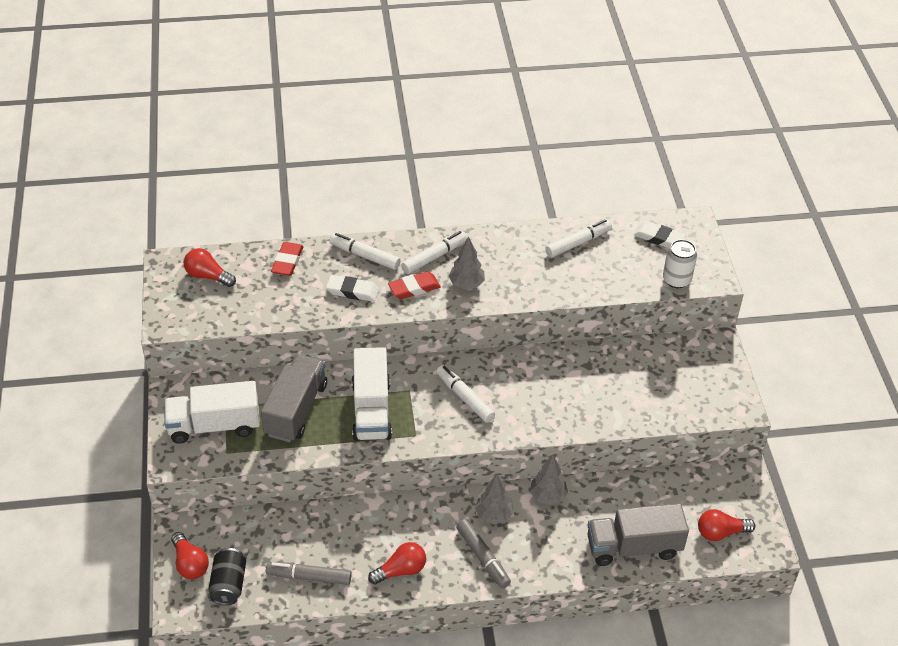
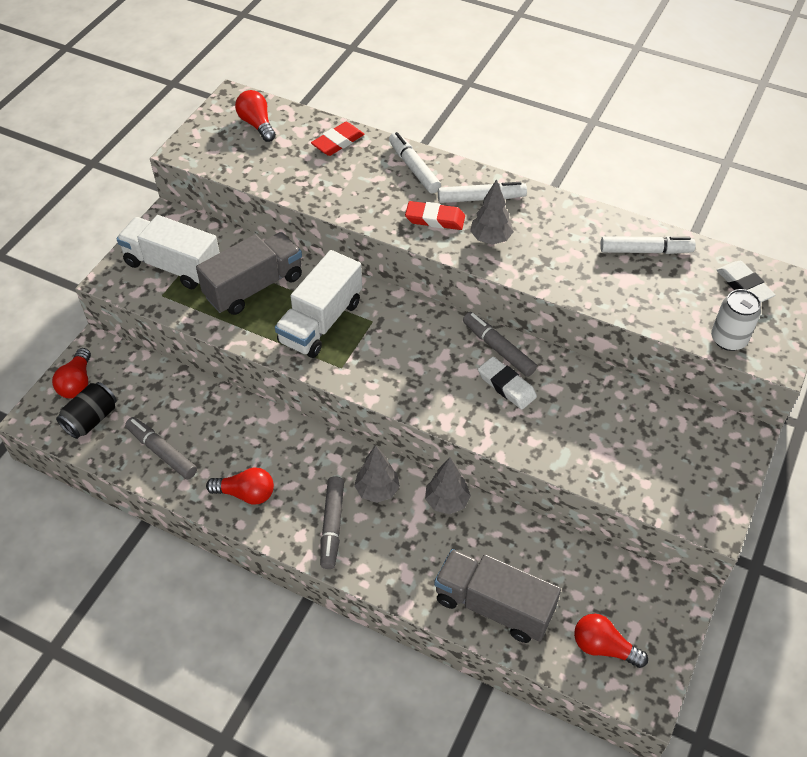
camera: 35 degrees right, 5 degrees up
(352, 291) = (373, 195): white eraser -> white eraser (506, 386)
(465, 397) = (419, 355): white marker -> none
(515, 365) = (498, 348): none -> grey marker

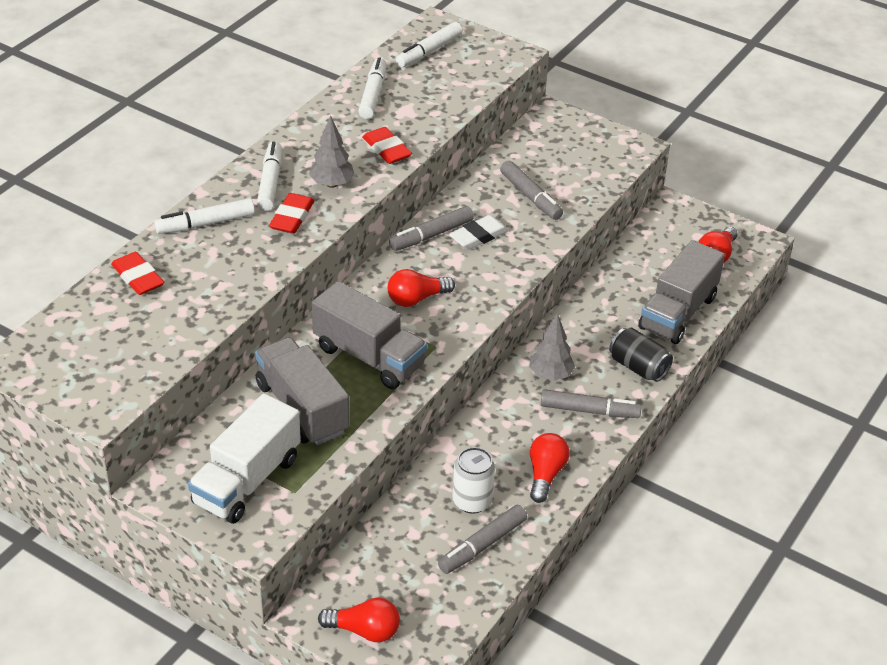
camera: 85 degrees left, 10 degrees down
(91, 419) = (425, 614): black can -> black can (638, 367)
(257, 124) = (76, 344): red light bulb -> red light bulb (416, 299)
(321, 322) = (369, 357): white truck -> grey truck
(447, 501) = (567, 328): grey tree -> none
(557, 271) = (386, 149): none -> red eraser
(584, 425) = (530, 197): none -> grey marker
(728, 339) = (488, 71): white can -> white can (472, 501)
(744, 286) = (429, 51): white eraser -> white marker

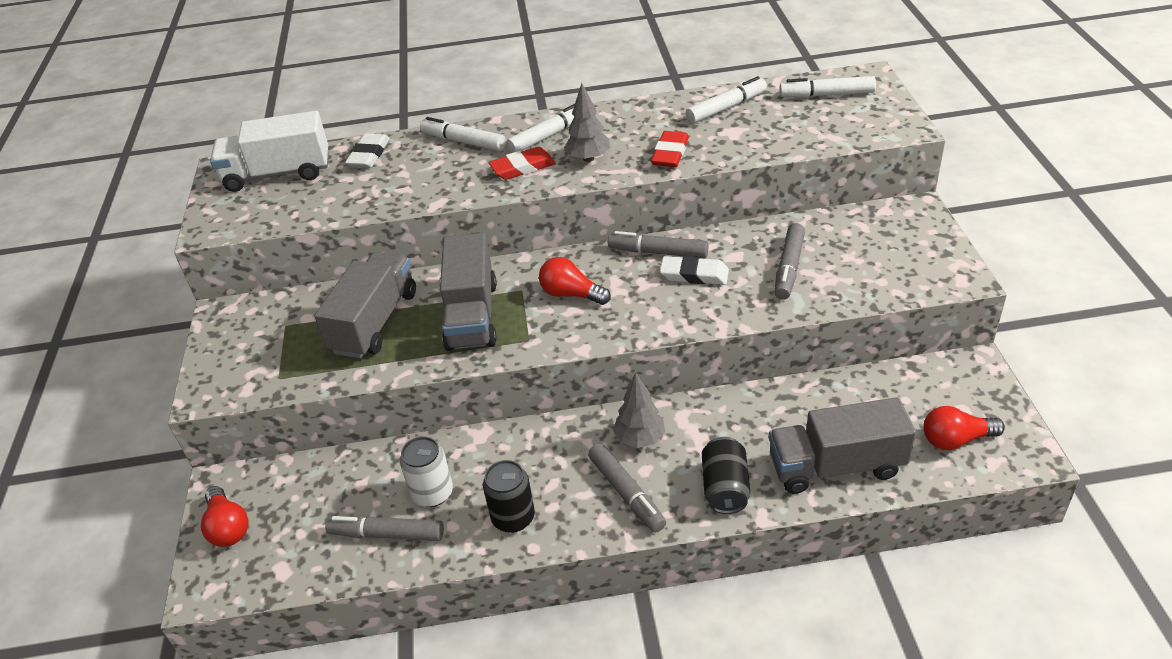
camera: 55 degrees right, 0 degrees up
(138, 277) = (369, 155): red eraser -> white eraser
(247, 481) = (268, 348): white truck -> white truck (278, 174)
(545, 474) = (513, 518): red light bulb -> black can

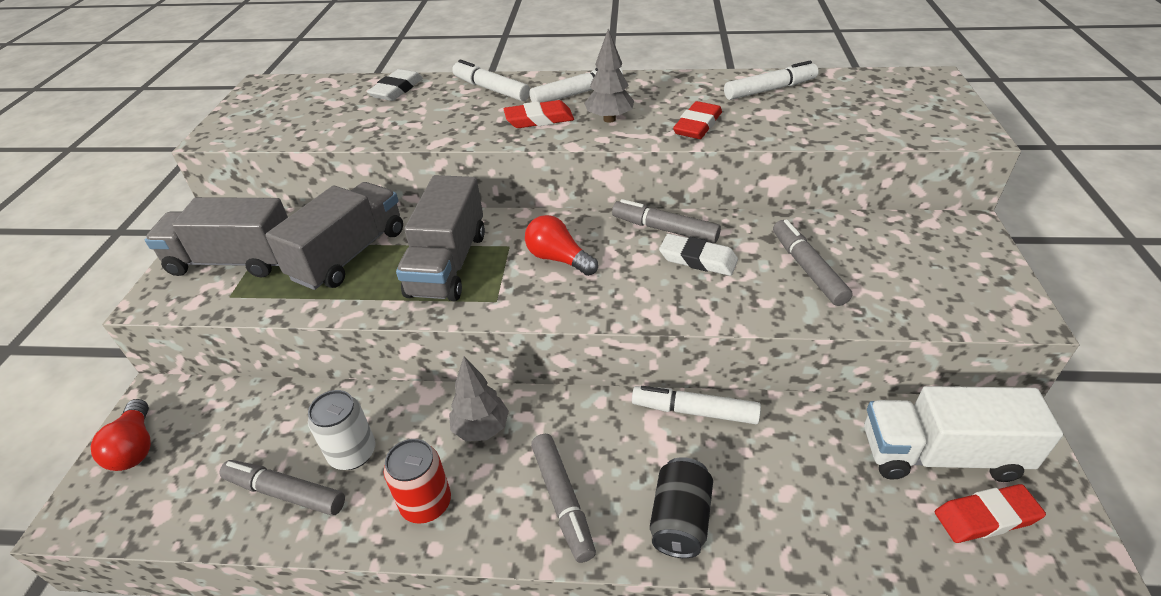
camera: 10 degrees right, 0 degrees up
(278, 174) = (306, 95): white truck -> white truck (940, 454)
(513, 518) = (426, 503): black can -> red can
(639, 439) = (597, 435): grey tree -> grey tree (481, 428)
(788, 268) = (807, 269): grey marker -> grey marker turned 135 degrees clockwise
(826, 95) = (883, 90): white marker -> white marker (694, 411)
(836, 466) = (823, 520): grey truck -> grey truck (234, 261)
(956, 440) = (986, 517): red light bulb -> red eraser

